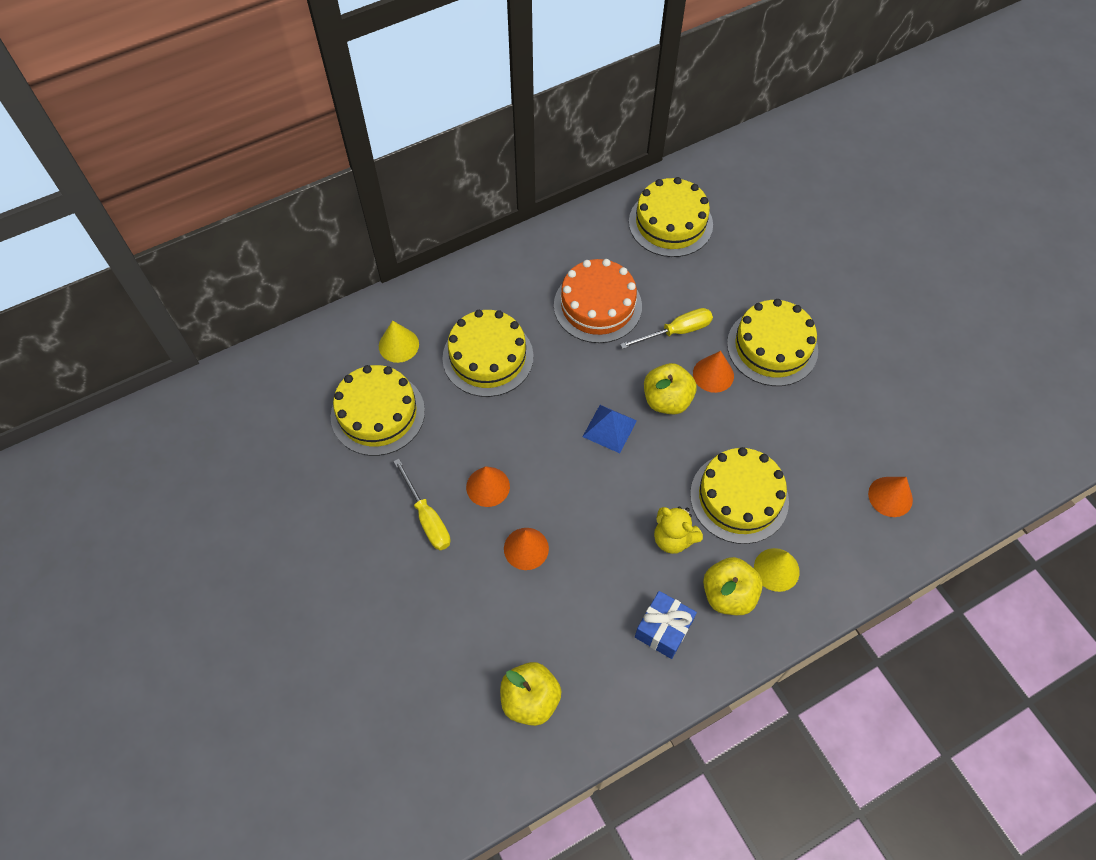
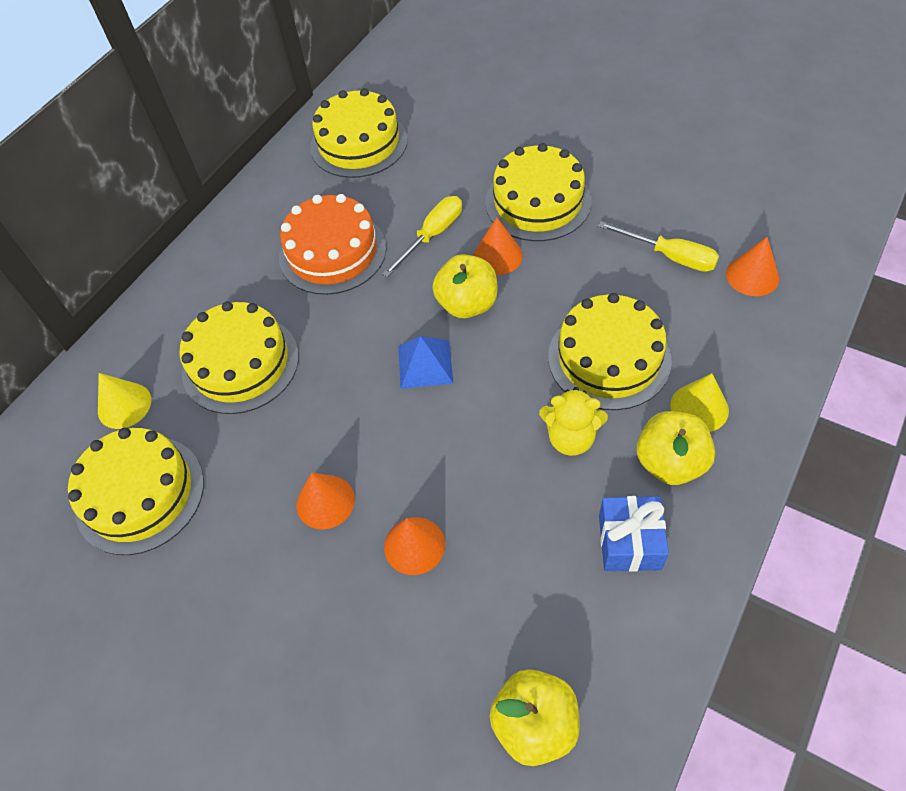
camera: 25 degrees left, 5 degrees down
(427, 518) = (272, 580): yellow screwdriver -> yellow screwdriver (669, 256)

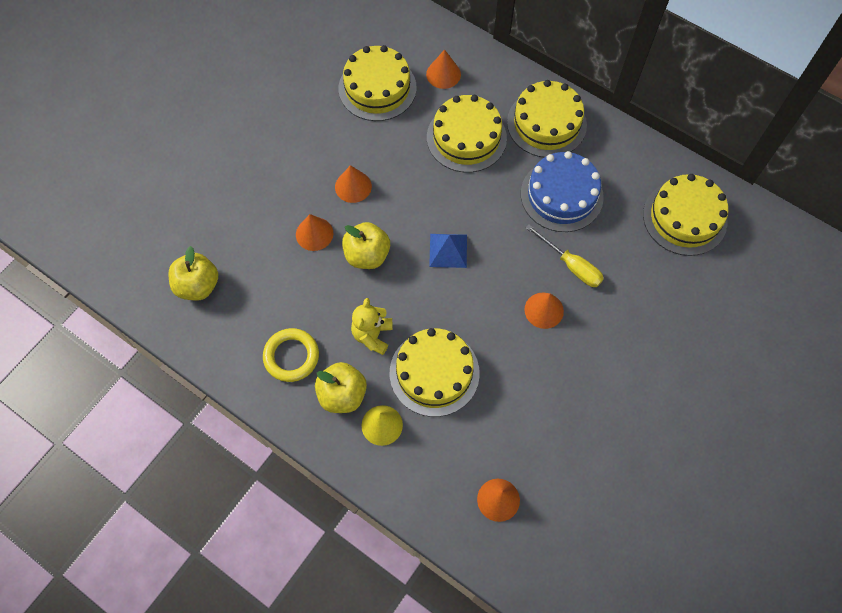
camera: 90 degrees right, 10 degrees up
(124, 405) = (443, 74): yellow cone -> orange cone
(332, 252) = (561, 195): orange cake -> blue cake
(467, 304) = (498, 283): yellow apple -> yellow apple (367, 255)
(538, 202) = (600, 348): yellow cake -> yellow cake (546, 123)
(629, 542) = (291, 356): blue gift -> yellow ring
(669, 256) = (527, 439): yellow screwdriver -> none

